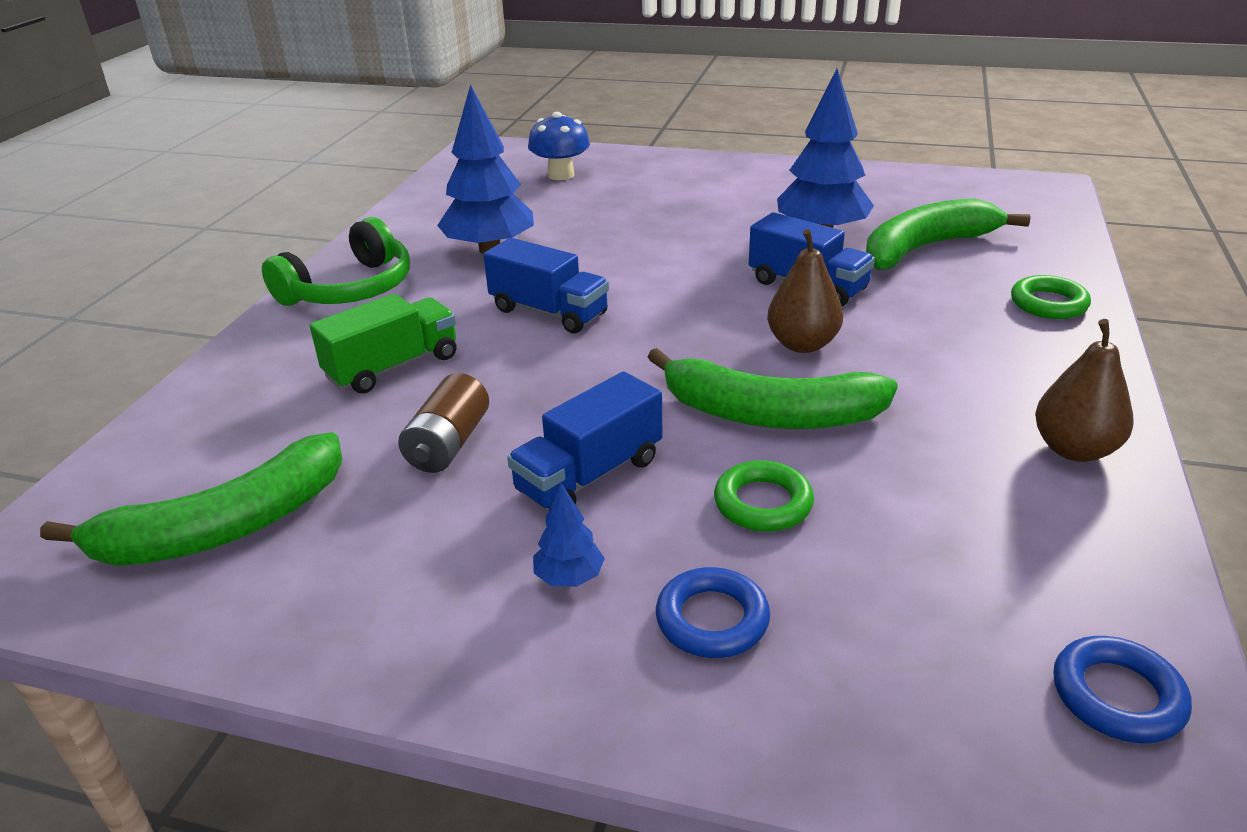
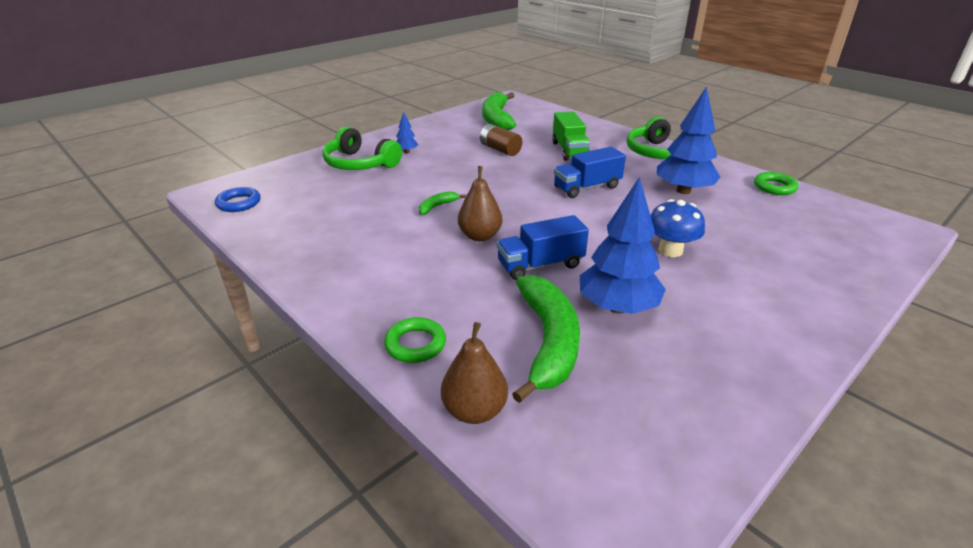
camera: 120 degrees right, 0 degrees up
(561, 175) = (818, 243): blue mushroom -> blue mushroom (670, 250)
(589, 475) = (449, 165): blue truck -> none
(712, 619) = (360, 163): blue ring -> green headphones
(763, 503) = (391, 186): green ring -> green ring (774, 187)
(770, 414) = (437, 206): green banana -> green banana, size x0.44
(1074, 449) = (311, 261): brown pear -> brown pear (474, 411)

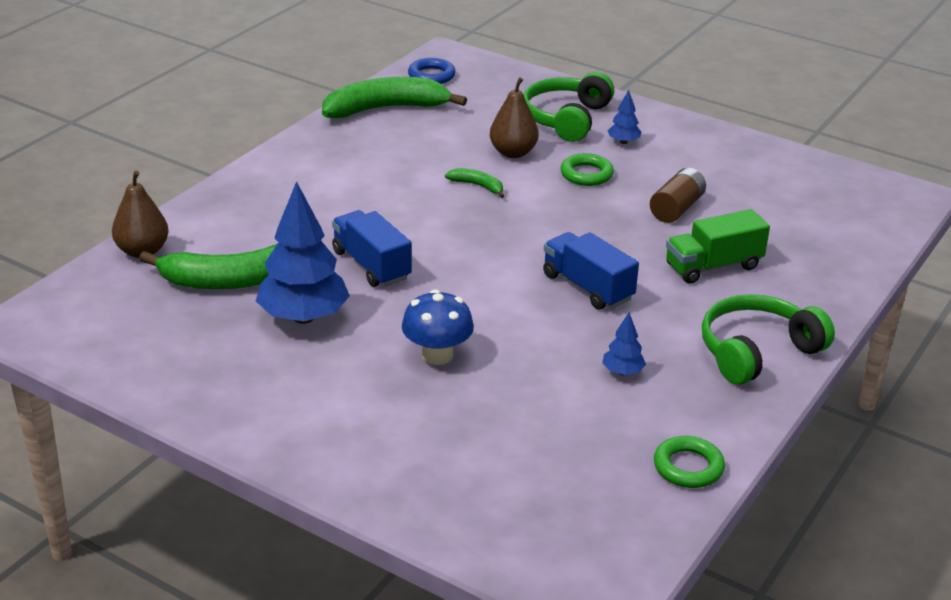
camera: 75 degrees right, 0 degrees up
(415, 344) = (220, 213): green ring -> green ring (586, 174)
(480, 236) = (419, 221): brown pear -> brown pear (513, 153)
(497, 119) = (799, 193): green banana -> green banana (386, 109)
(683, 191) = (622, 372): blue tree -> blue tree, size x0.45

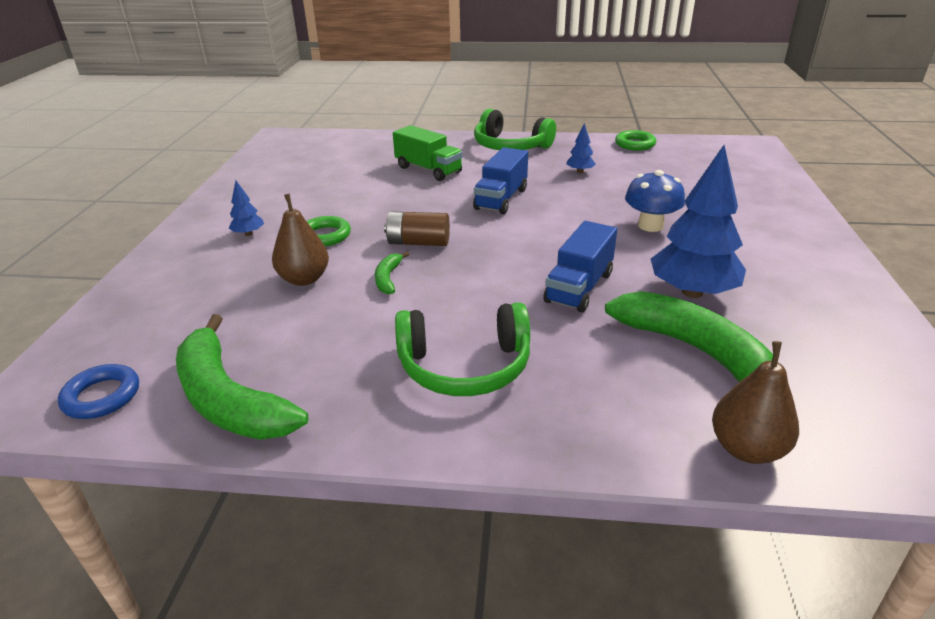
camera: 115 degrees left, 0 degrees up
(566, 119) = (208, 270): green headphones -> green headphones (465, 366)
(676, 209) = (357, 193): brown battery -> brown battery (418, 243)

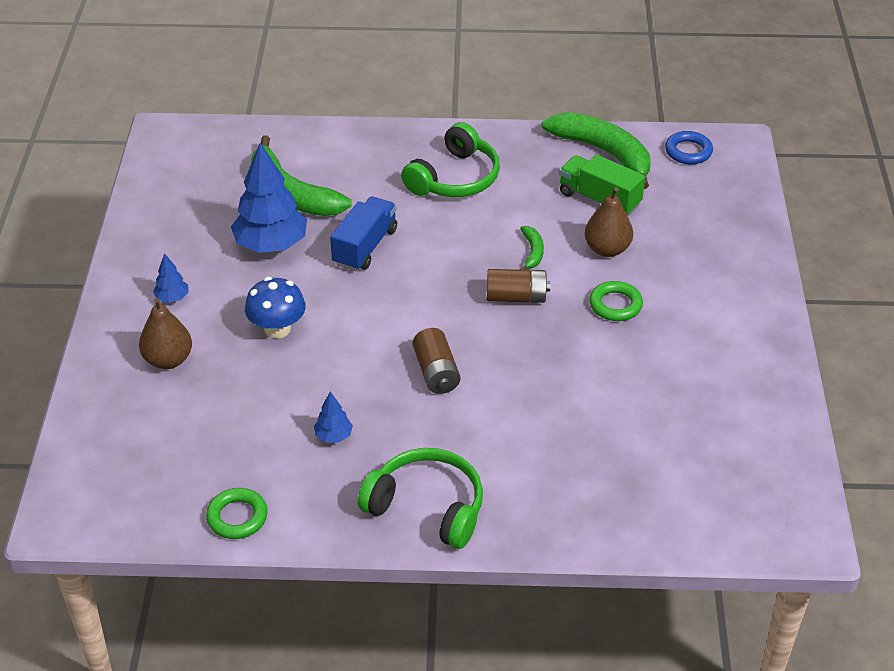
camera: 175 degrees right, 10 degrees up
(248, 234) = (697, 306): blue tree -> blue tree (172, 298)
(428, 170) = (537, 436): green truck -> green truck (599, 199)
(465, 366) = (454, 178): green headphones -> green headphones turned 135 degrees clockwise
(501, 199) = (436, 372): blue truck -> brown battery
(746, 449) = (288, 137): brown pear -> brown pear (168, 360)

